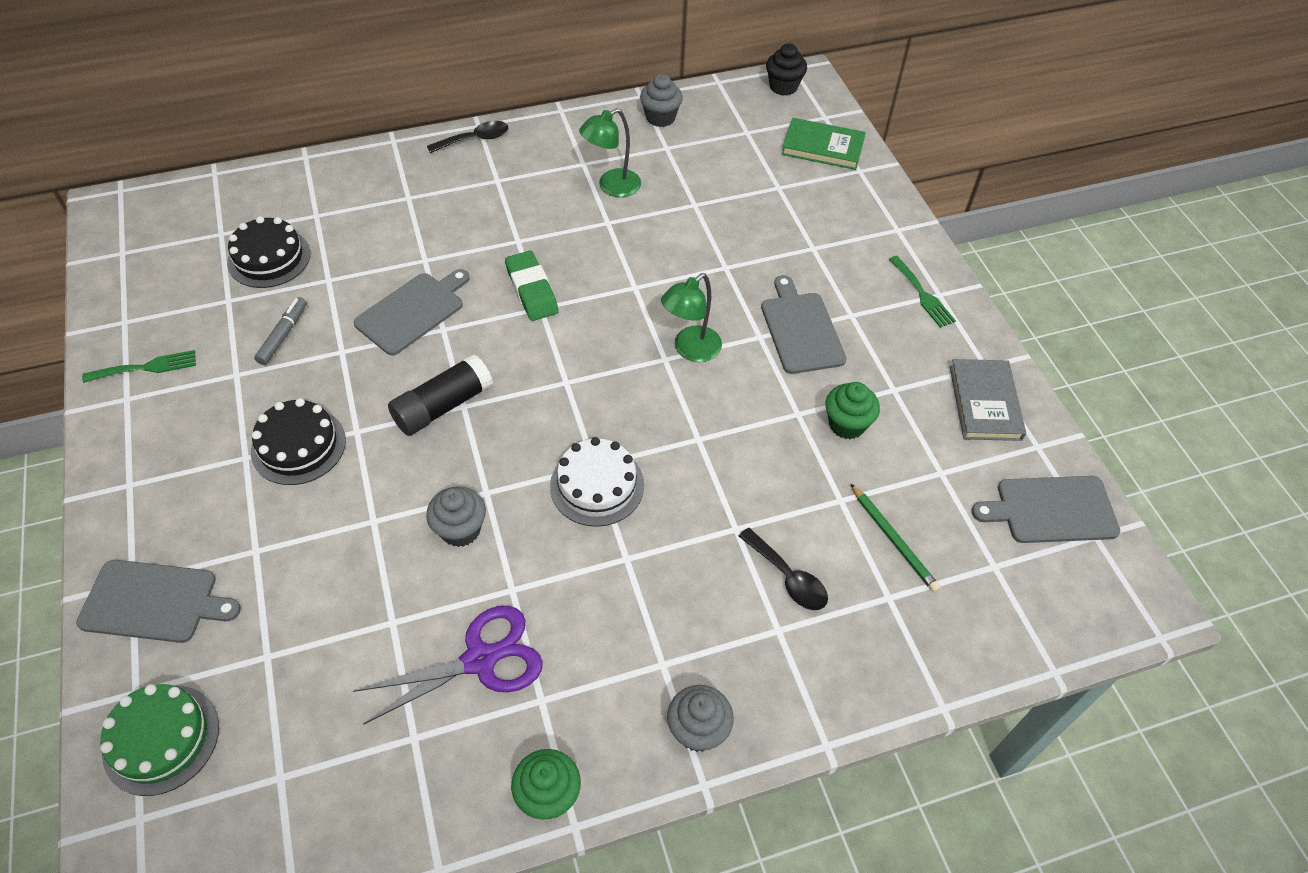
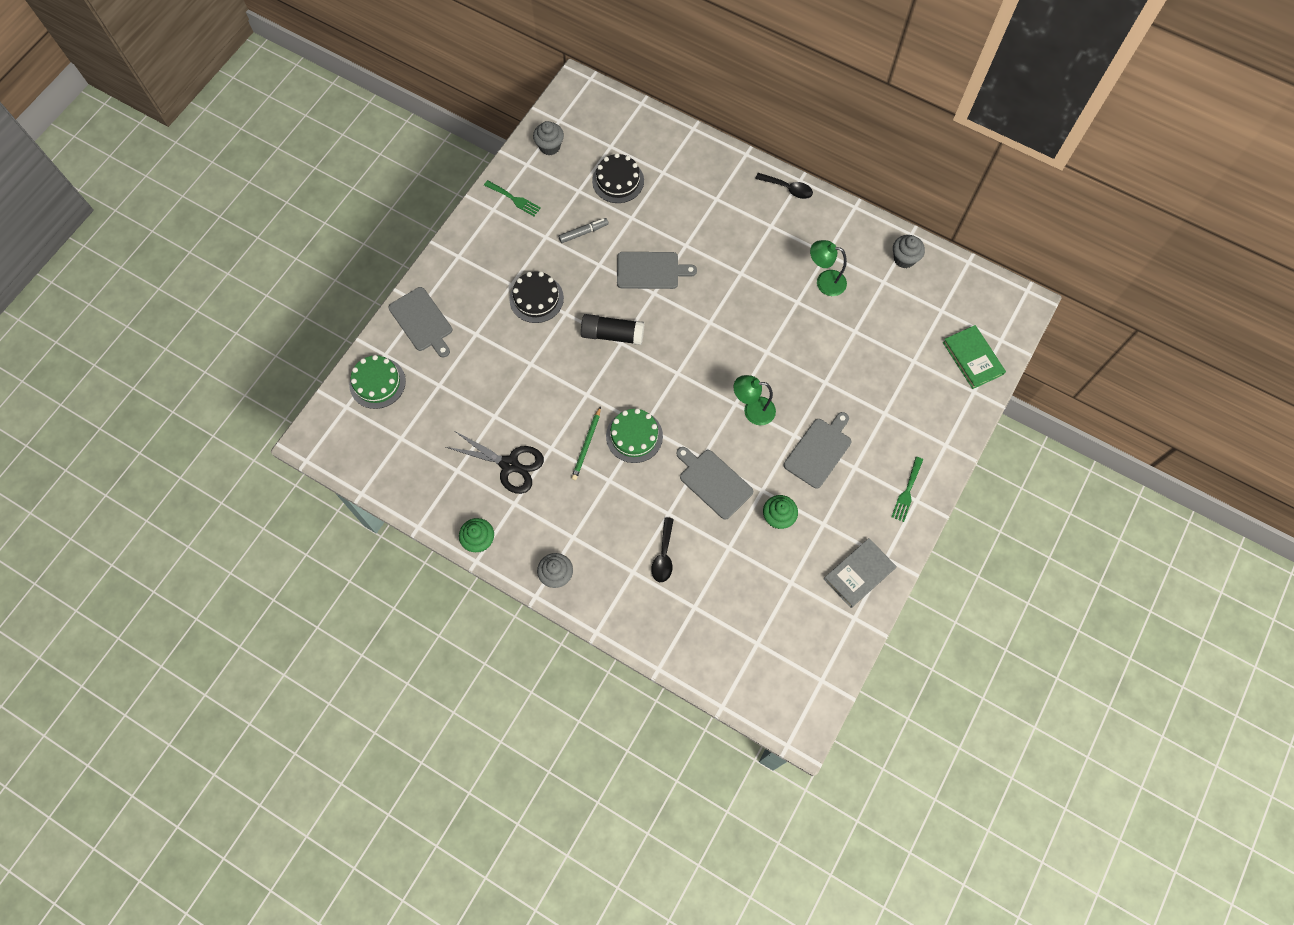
camera: 50 degrees right, 15 degrees up
(460, 529) = (559, 401): grey cupcake -> grey cupcake (550, 146)
(480, 659) = (510, 464): purple scissors -> black scissors
(532, 290) = (716, 308): green eraser -> none
(597, 485) = (634, 436): white cake -> green cake
(783, 87) = (1003, 298): black cupcake -> none
(893, 539) = (729, 587): green pencil -> green pencil (587, 445)
(1051, 510) = (818, 649): grey cutting board -> grey cutting board (714, 482)

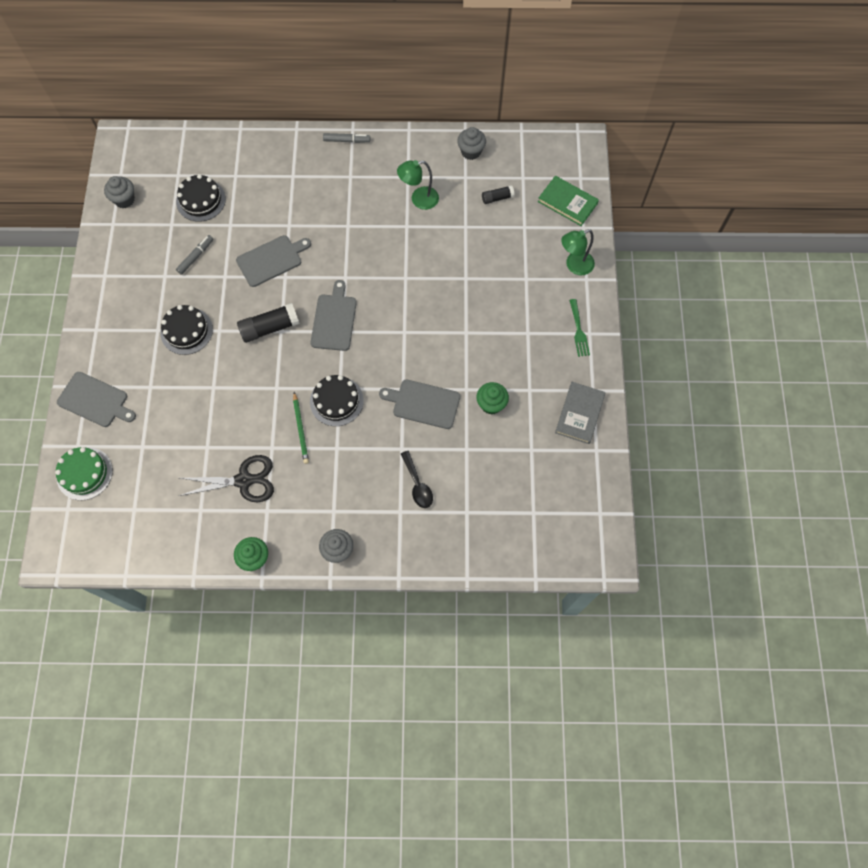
camera: 30 degrees left, 0 degrees up
(514, 199) = (118, 258): green fork -> none
(634, 436) = (336, 401): green cake -> black cake
(752, 410) = (421, 330): green lamp -> green lamp (574, 266)
(788, 188) = (346, 140): black spoon -> grey marker
(819, 451) = (492, 334): grey cutting board -> grey cutting board (334, 320)
(903, 318) = (497, 198): none -> black glue stick

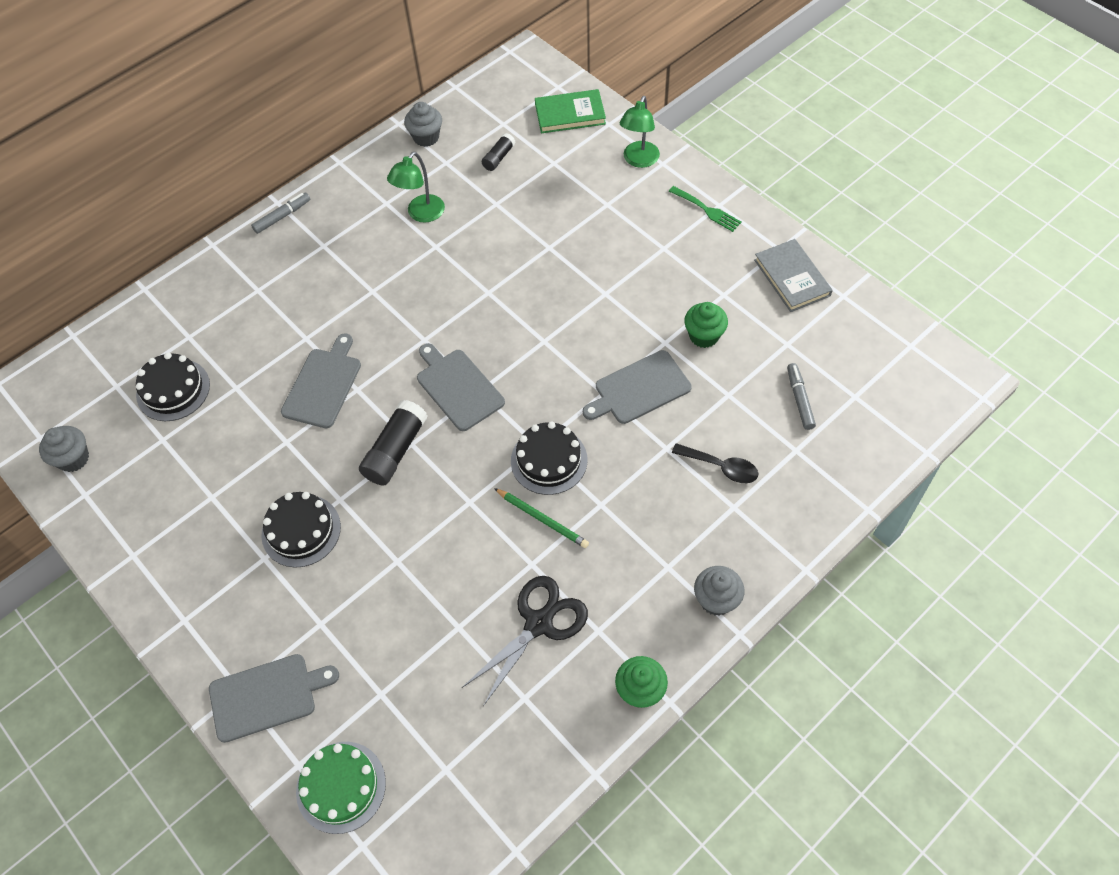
camera: 40 degrees left, 10 degrees down
(196, 257) = (229, 449): grey marker -> grey marker (799, 399)

